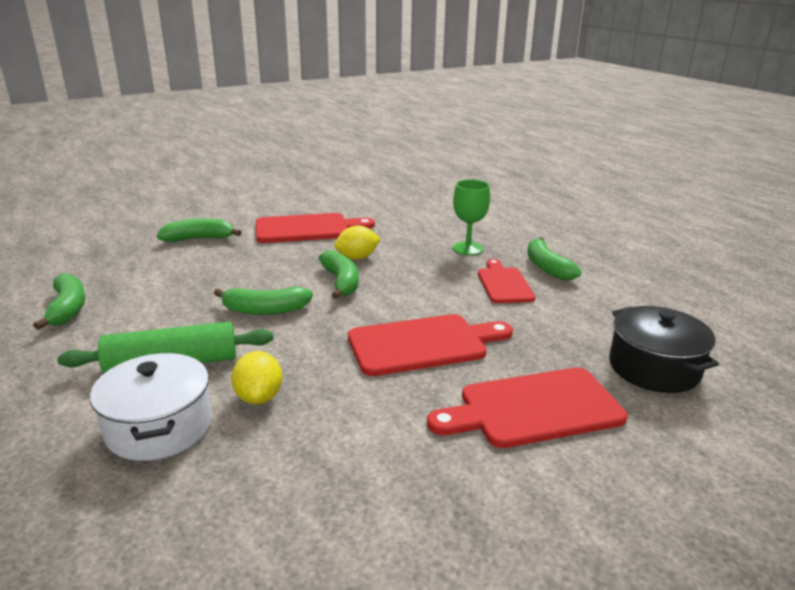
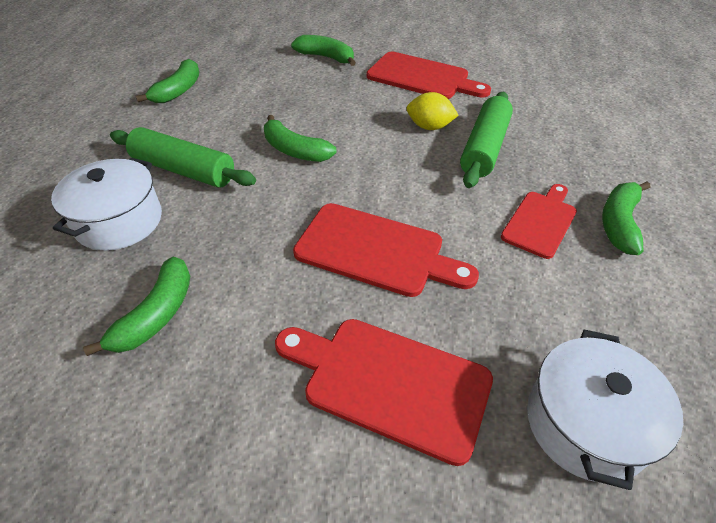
camera: 40 degrees right, 20 degrees up
(259, 397) = (200, 232): yellow lemon -> none
(341, 282) = (385, 148): green banana -> green banana (157, 314)
(414, 257) = (484, 148): none -> green rolling pin
(468, 248) = (553, 160): green goblet -> none
(654, 368) = (585, 423): black pot -> white pot

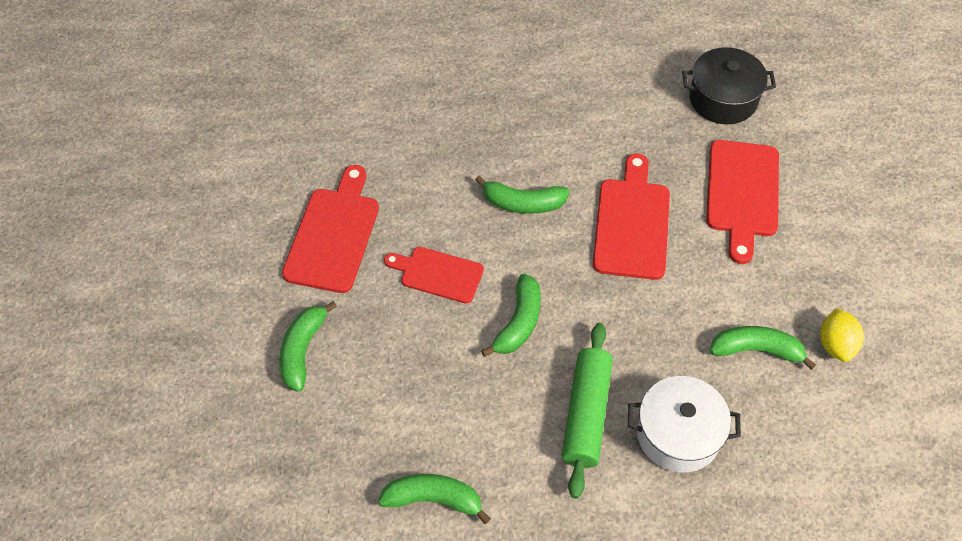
camera: 105 degrees left, 10 degrees up
(429, 127) = (439, 213): yellow lemon -> yellow lemon (835, 344)
(484, 148) = (463, 165): green rolling pin -> none
(540, 221) = (555, 121): red cutting board -> red cutting board (438, 274)
(585, 423) = (723, 99): white pot -> black pot
(619, 223) = (539, 74): green banana -> green banana (523, 203)

